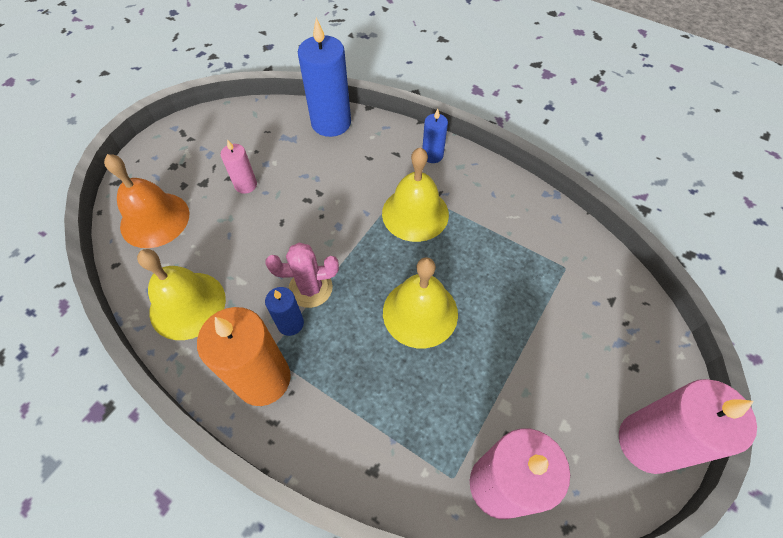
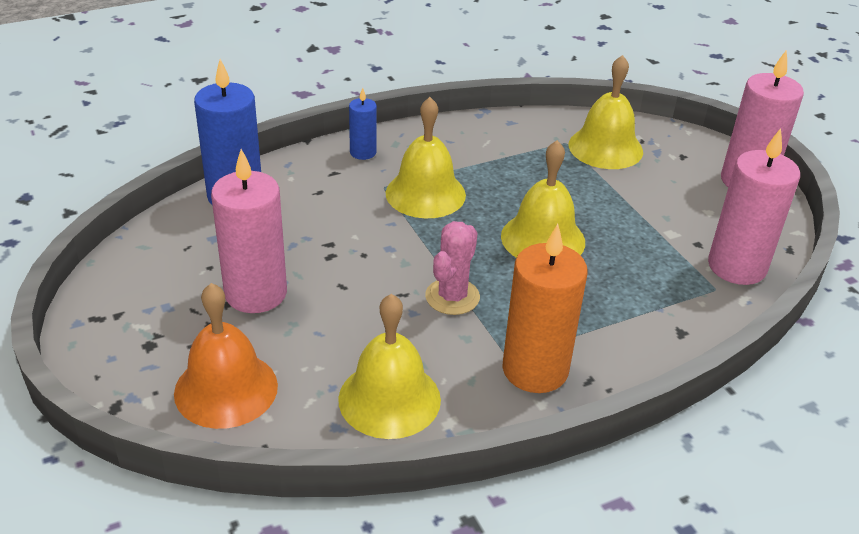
camera: 60 degrees left, 20 degrees down
(246, 185) = (256, 293): pink candle -> pink candle, size x1.93
(290, 323) = (484, 327): blue candle -> none
(586, 300) = (605, 148): none -> yellow bell

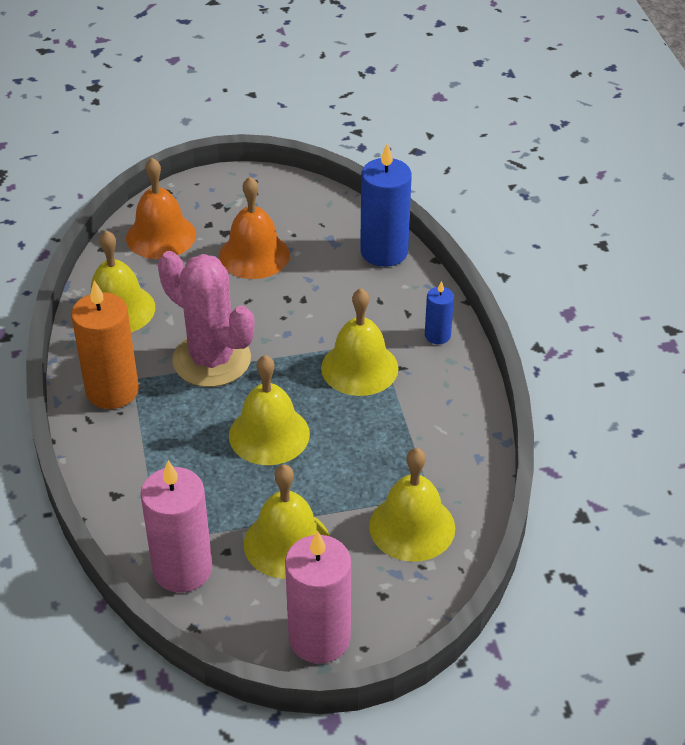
camera: 105 degrees right, 5 degrees up
(256, 293) = (254, 255): pink candle -> orange bell
(452, 297) = (212, 360): pink cactus -> pink cactus, size x1.70
(666, 210) = (287, 543): none -> yellow bell

